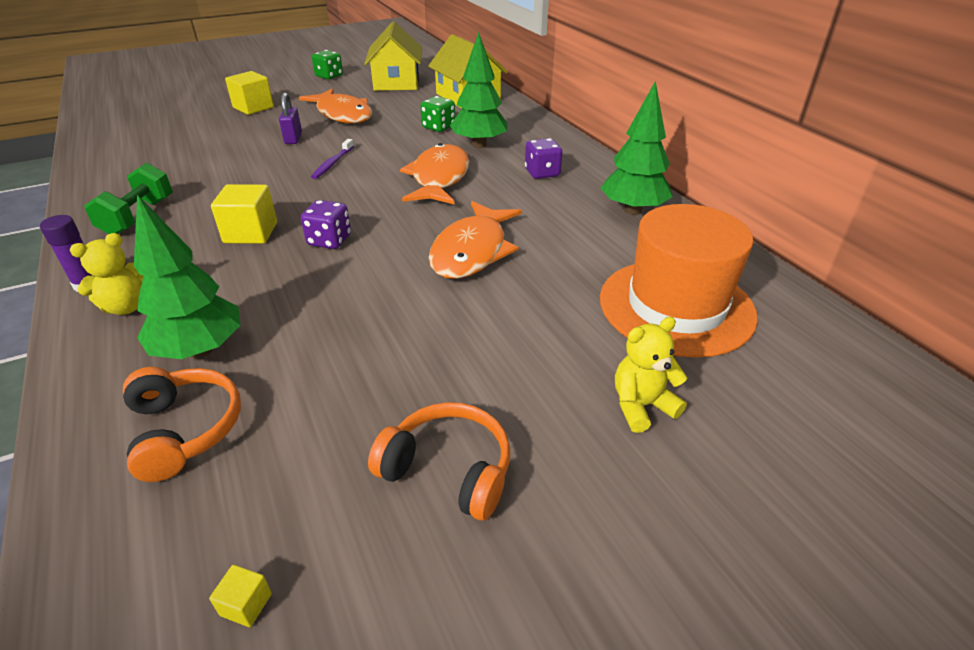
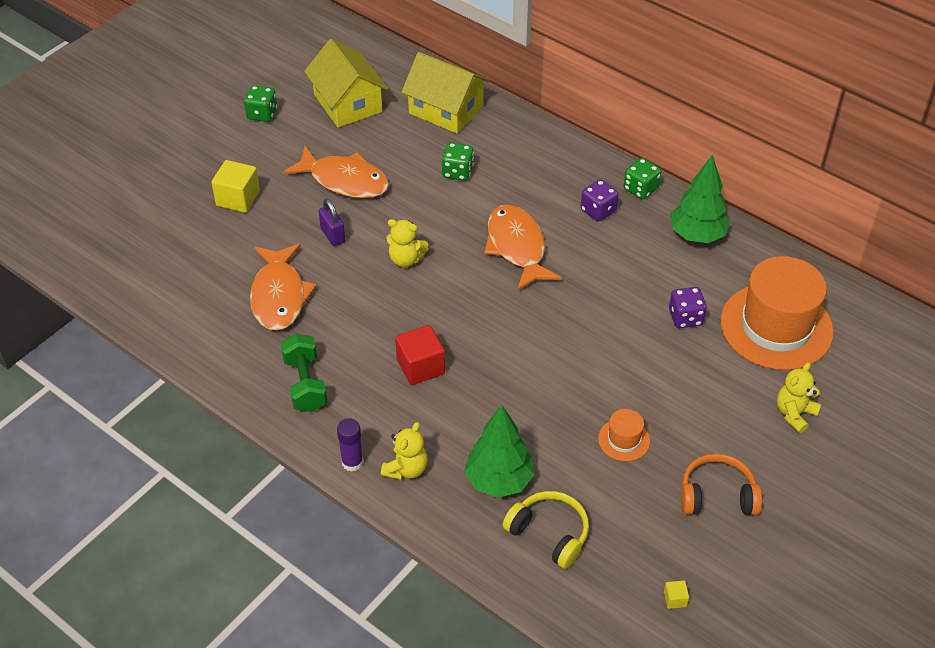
camera: 25 degrees left, 10 degrees up
(184, 429) = (549, 533): orange headphones -> yellow headphones
(251, 233) = (420, 367): yellow cube -> red cube
(329, 240) = (491, 352): purple dice -> purple dice (685, 317)
(332, 163) = (406, 259): purple toothbrush -> yellow teddy bear
(385, 359) = (624, 440): none -> orange hat
(472, 251) = (607, 324): orange fish -> orange fish (279, 296)
(479, 145) = (516, 187): green tree -> none
(598, 169) = (640, 189): none -> green dice

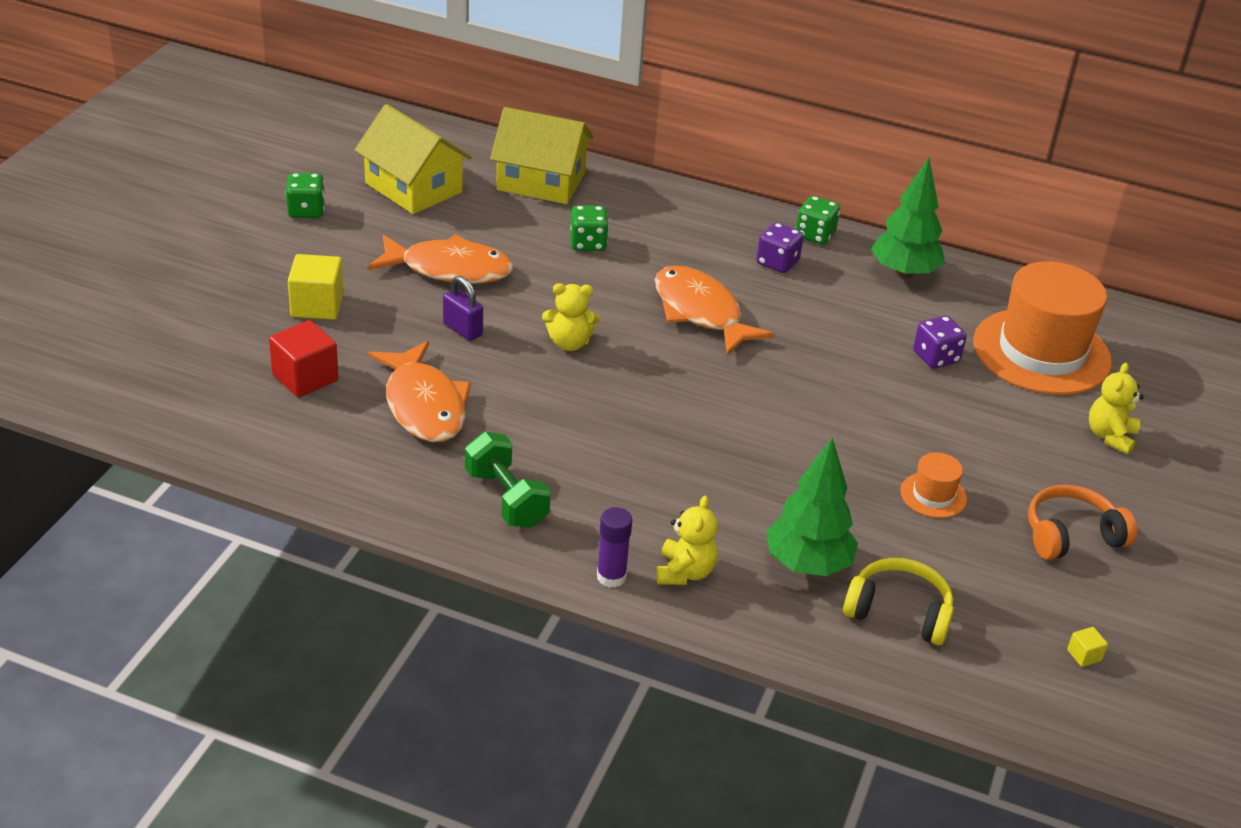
camera: 20 degrees left, 10 degrees down
(420, 367) = (646, 456): red cube -> red cube (305, 378)

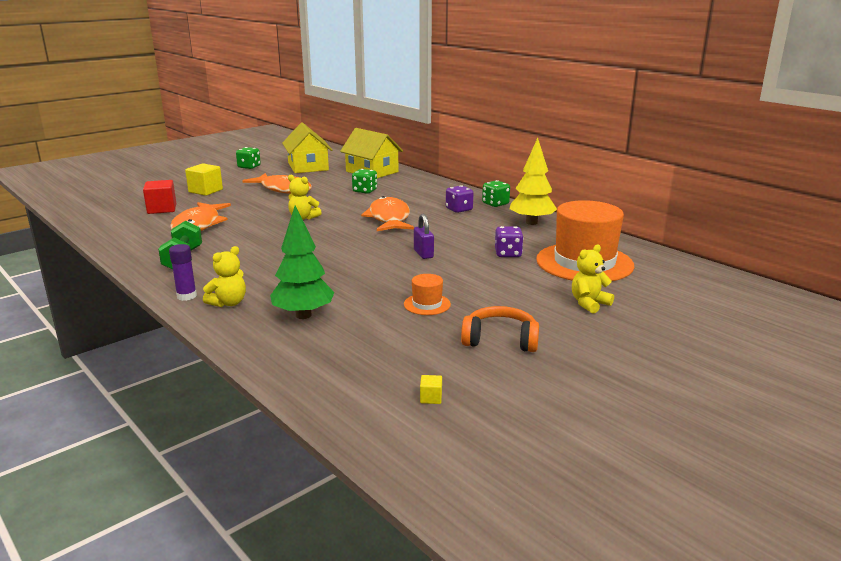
camera: 30 degrees right, 15 degrees down
(462, 330) = (258, 206): purple padlock -> purple padlock (423, 254)
(898, 612) = (329, 347): yellow headphones -> none
(904, 273) = (531, 222): green tree -> yellow tree

